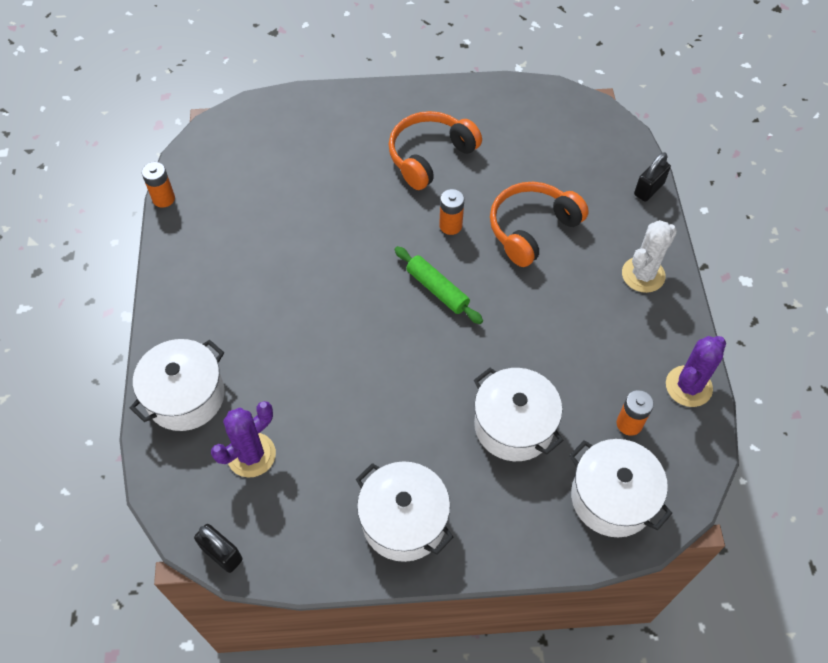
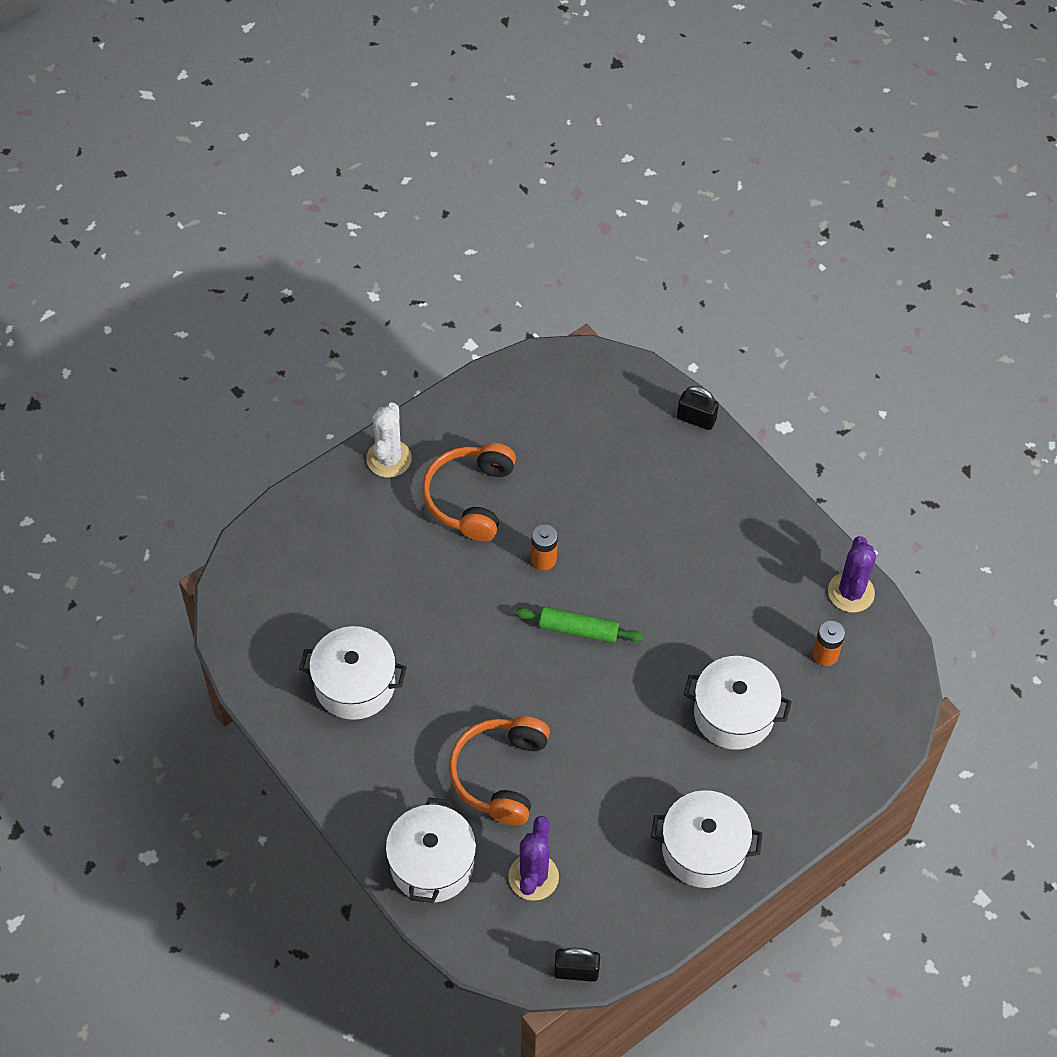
camera: 35 degrees left, 0 degrees up
(163, 199) = (243, 692): orange battery -> none
(532, 229) = (619, 520): orange headphones -> orange headphones (500, 774)
(612, 498) = (853, 726): white pot -> white pot (355, 684)
(643, 275) = (747, 509): white cactus -> white cactus (389, 459)
(648, 189) = (696, 419): black padlock -> black padlock turned 75 degrees counterclockwise

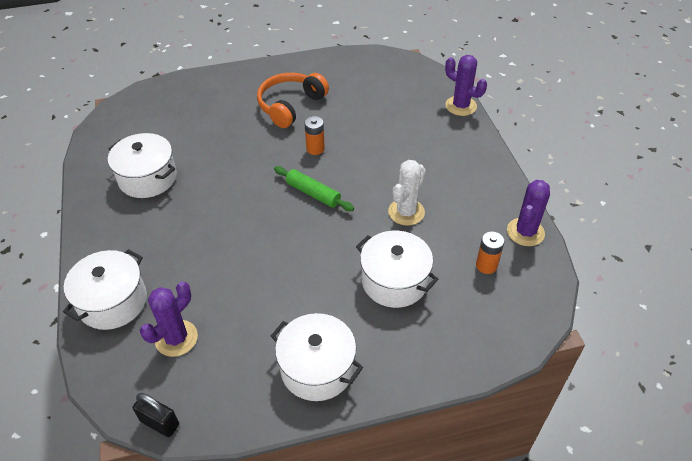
camera: 25 degrees right, 10 degrees down
(389, 459) = (255, 75): white cactus -> white cactus (406, 212)
(500, 774) = (201, 261): orange headphones -> none
(696, 419) = (461, 106): black padlock -> purple cactus

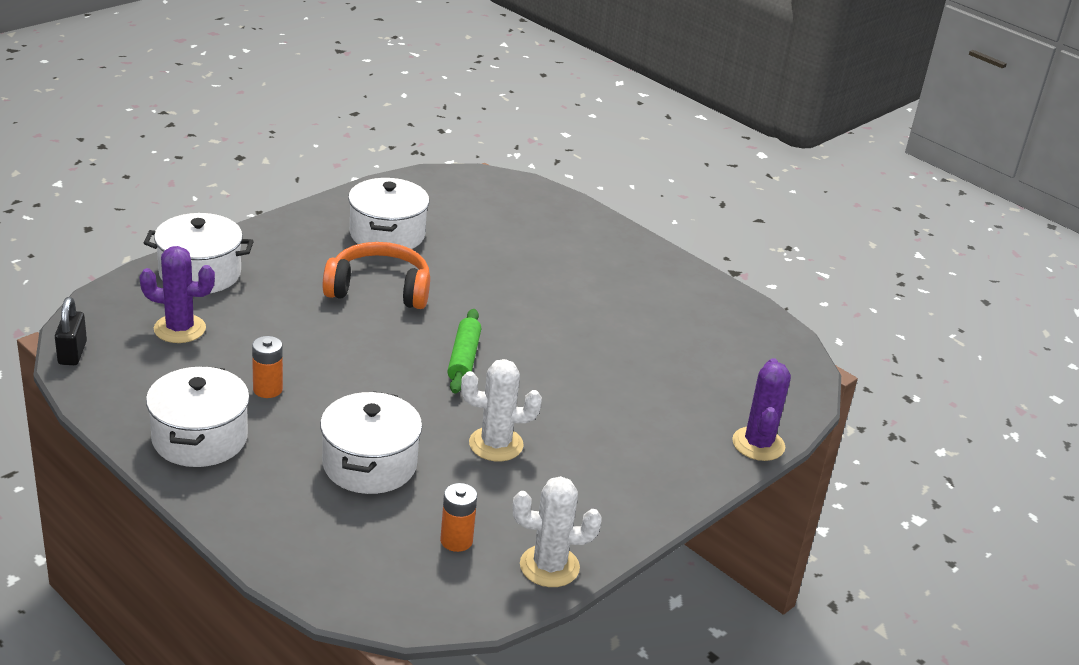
camera: 55 degrees right, 15 degrees down
(290, 105) = (605, 295): orange headphones -> orange headphones (379, 289)
(315, 149) = (544, 338): orange battery -> orange battery (267, 389)
(525, 232) = (549, 566): purple cactus -> white cactus

